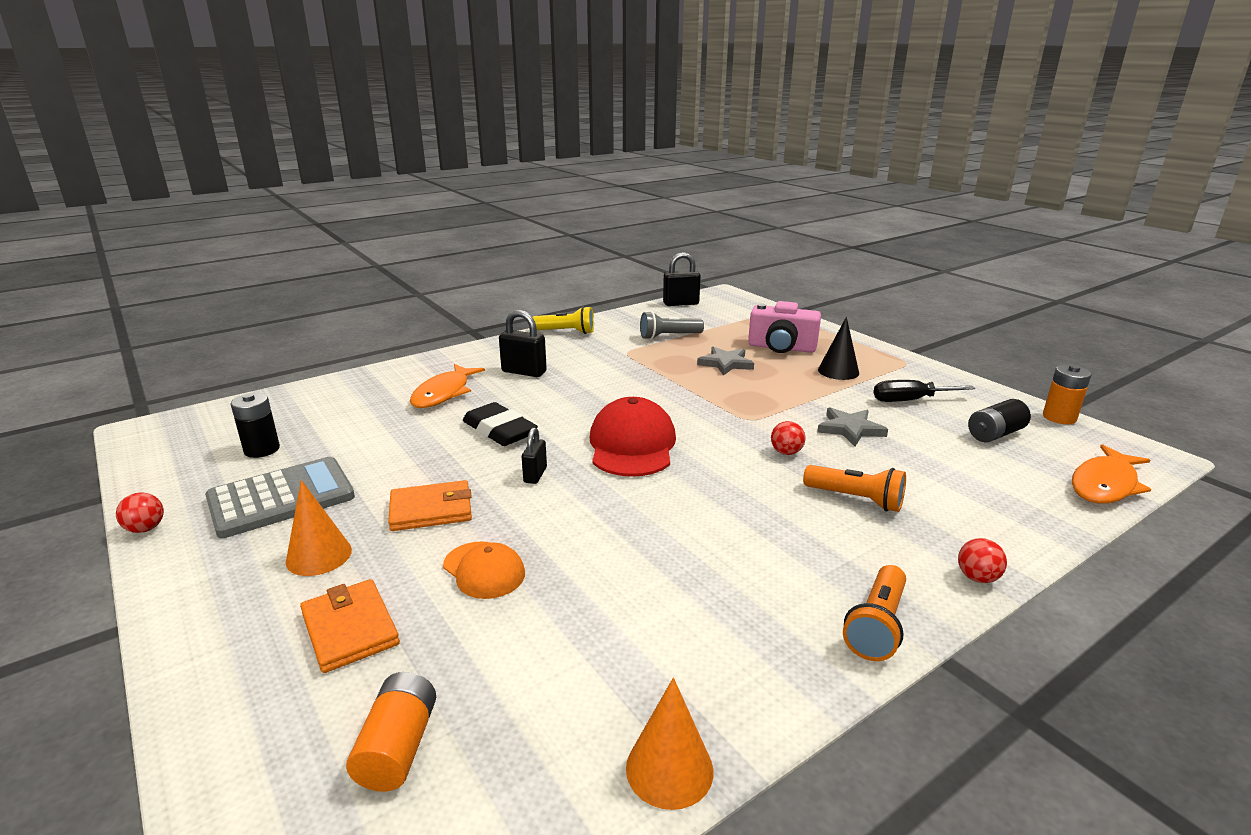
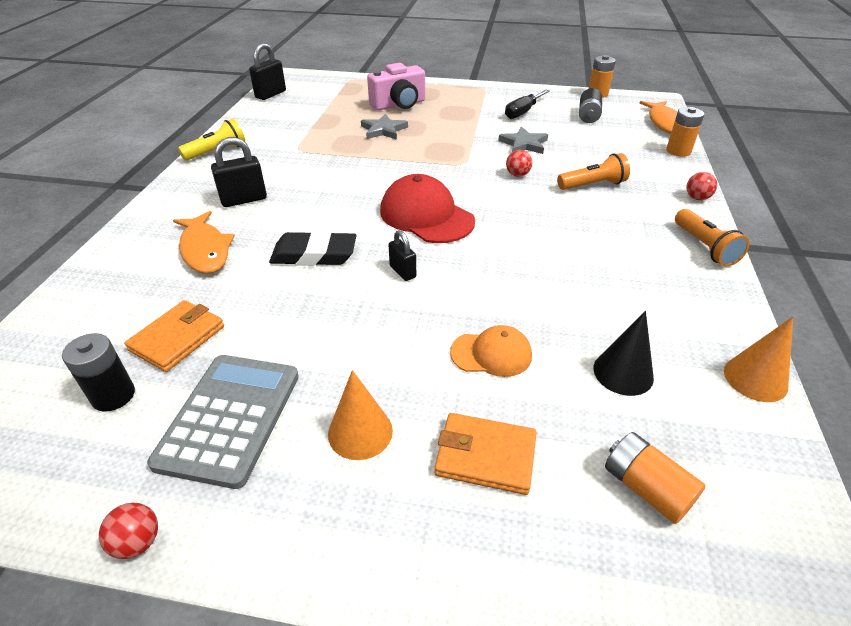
camera: 45 degrees left, 15 degrees up
(431, 510) = (378, 341): orange wallet -> orange wallet (178, 338)
(668, 336) = (308, 124): grey flashlight -> none
(838, 371) = (458, 108): black cone -> black cone (623, 372)
(1059, 520) = (678, 151): none -> orange battery

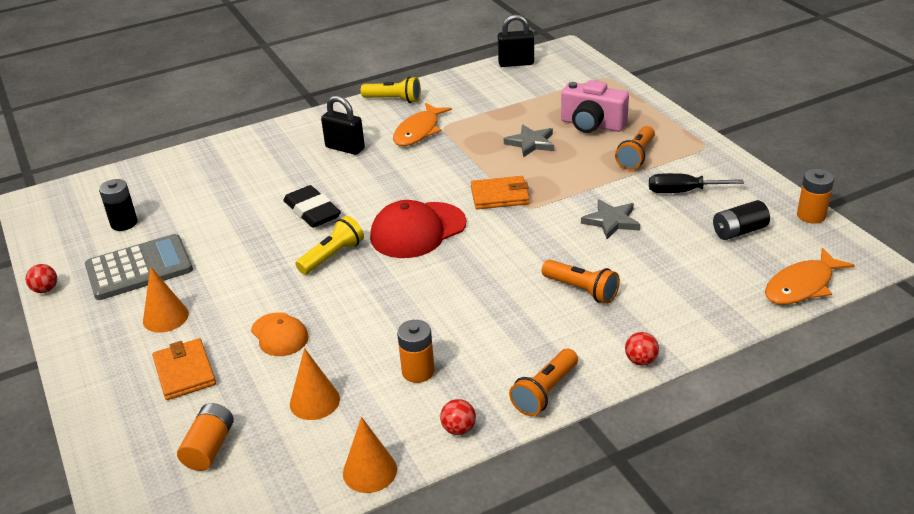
camera: 55 degrees right, 5 degrees down
(178, 338) = (183, 214): orange wallet -> orange wallet (500, 196)
(205, 250) = (272, 170): orange fish -> orange fish (419, 131)
(402, 272) = (332, 256): black padlock -> yellow flashlight
(426, 216) = (418, 230): red cap -> red cap turned 135 degrees counterclockwise
(460, 108) = (636, 156): none -> orange flashlight
(517, 175) = (544, 243): red ball -> red ball (458, 429)
(623, 372) = (314, 401): black cone -> orange cone
(678, 151) = (738, 317): orange battery -> orange battery (418, 371)

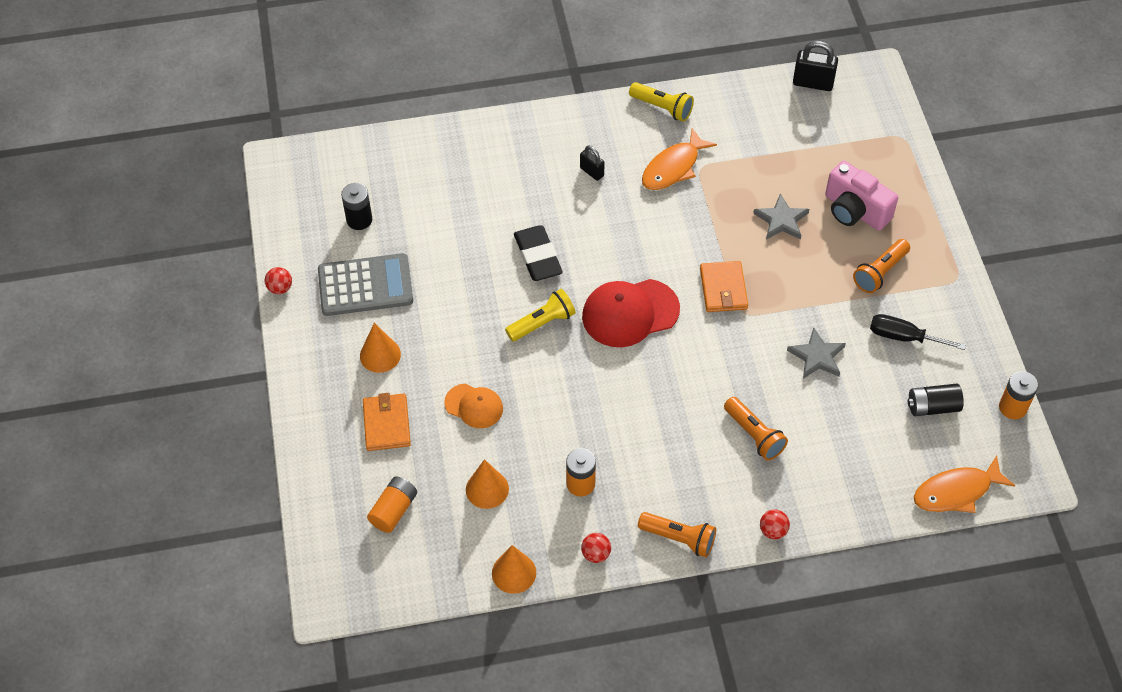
camera: 15 degrees right, 20 degrees up
(279, 335) = (474, 406): orange cap -> orange cap turned 45 degrees counterclockwise
(345, 148) = (592, 172): black padlock -> black padlock, size x0.62
(500, 196) = (723, 289): orange wallet -> orange wallet turned 75 degrees clockwise
(545, 392) = (679, 538): orange flashlight -> orange flashlight turned 120 degrees counterclockwise

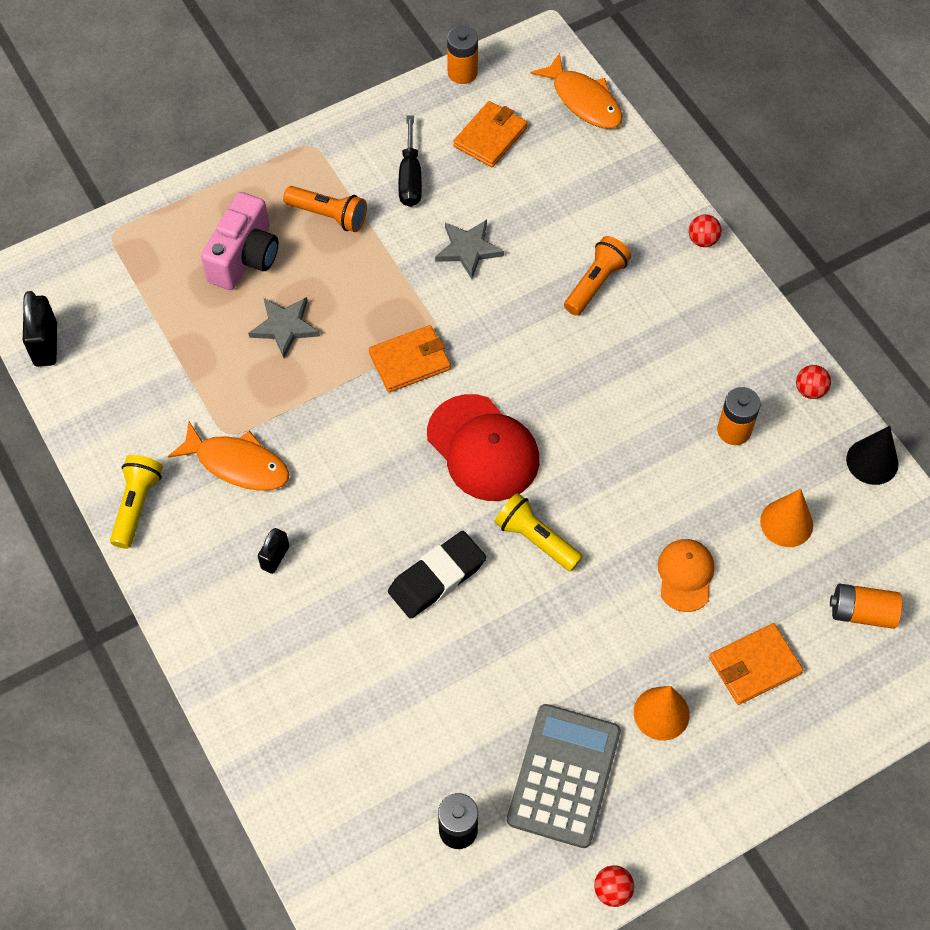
camera: 110 degrees left, 5 degrees up
(365, 286) = (564, 776): grey calculator -> grey calculator turned 45 degrees clockwise
(514, 573) = (872, 461): orange cone -> black cone
(679, 538) = (753, 319): orange flashlight -> none
(932, 407) = (490, 137): black battery -> orange wallet

